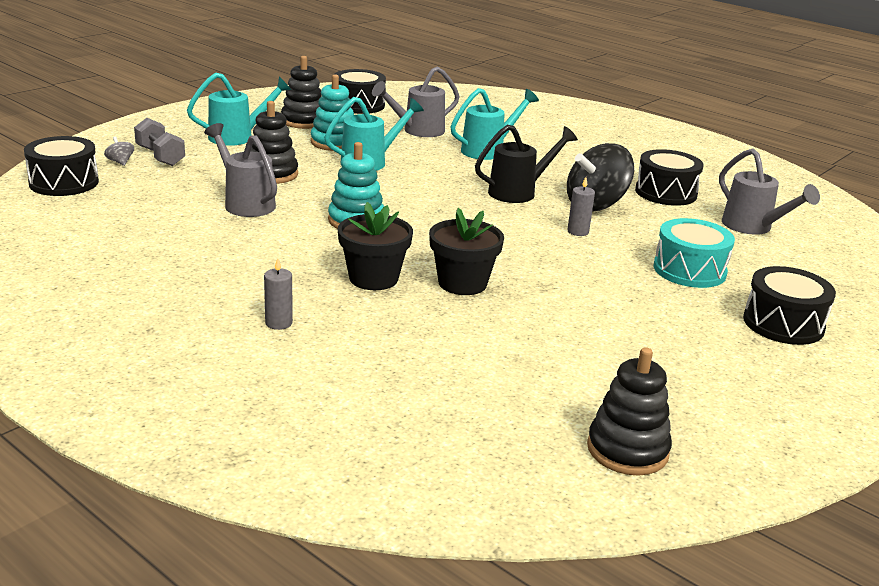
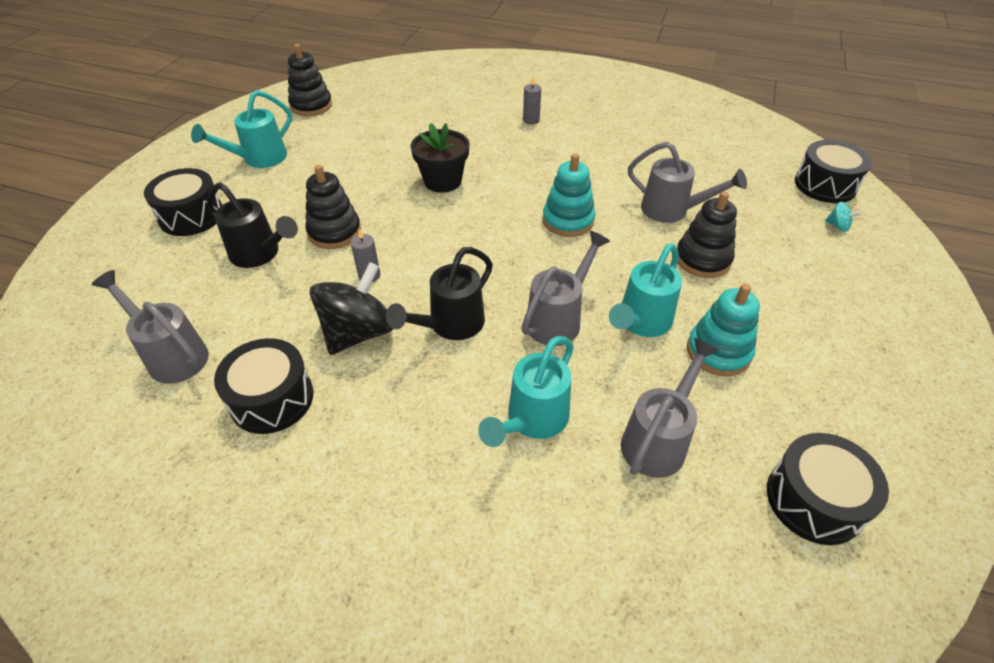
camera: 160 degrees right, 20 degrees up
(120, 162) = (837, 226): grey spinning top -> turquoise spinning top
(160, 156) = (824, 248): grey dumbbell -> none
(238, 137) = (820, 316): turquoise watering can -> turquoise watering can (259, 159)
(304, 121) = (811, 395): black stacking toy -> black stacking toy (334, 232)
(373, 278) = (505, 166): black flower pot -> none
(430, 176) = (558, 319): none -> grey watering can
(689, 270) = (260, 254): turquoise drum -> black watering can

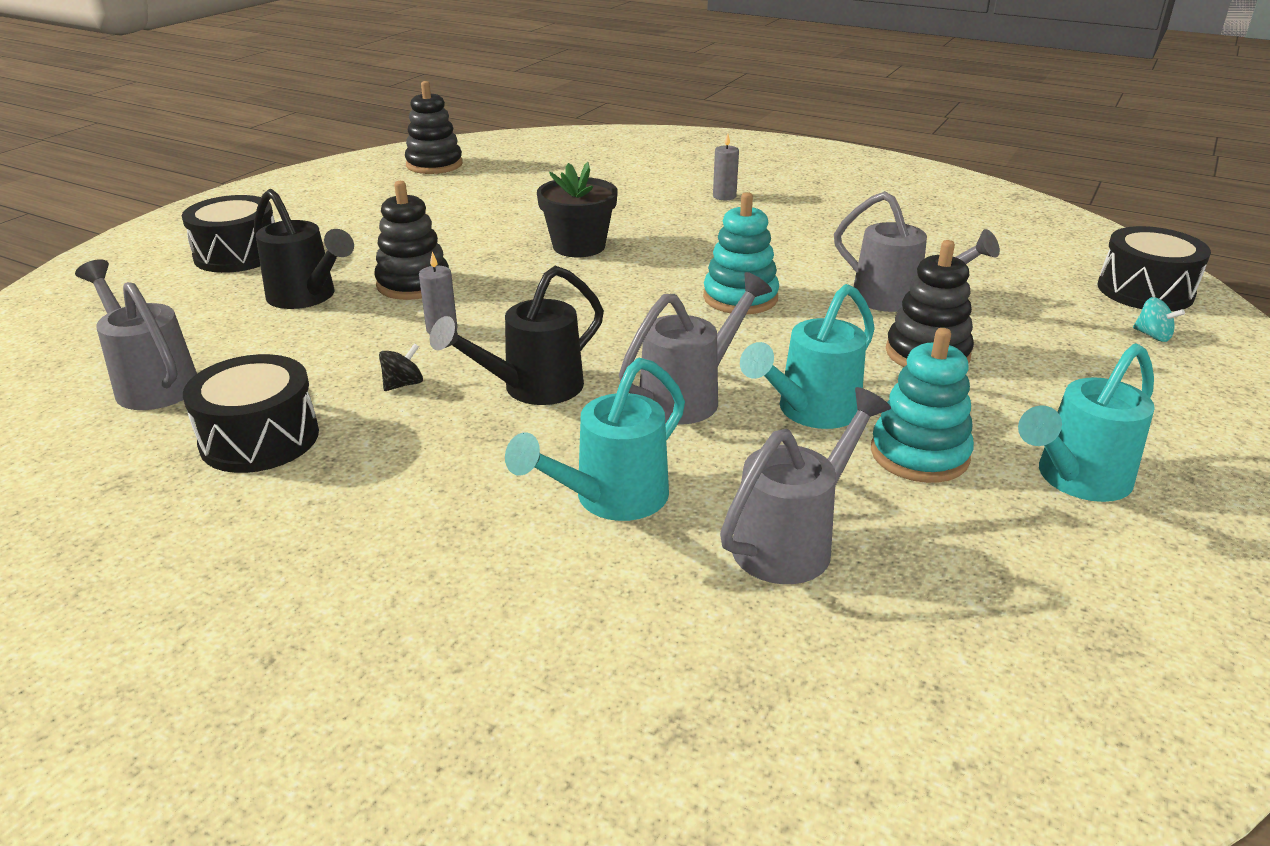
camera: 10 degrees right, 15 degrees down
(259, 159) = (346, 209): turquoise watering can -> turquoise watering can (1076, 480)
(358, 332) = (403, 384): black spinning top -> black spinning top, size x0.40
(814, 500) = (1022, 640): black drum -> none

